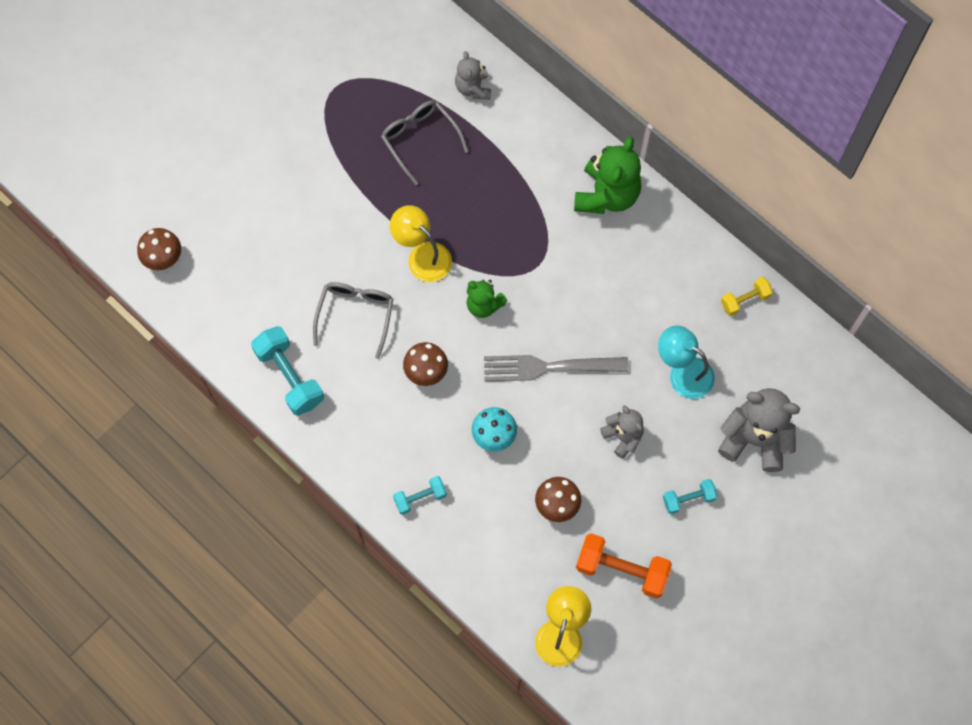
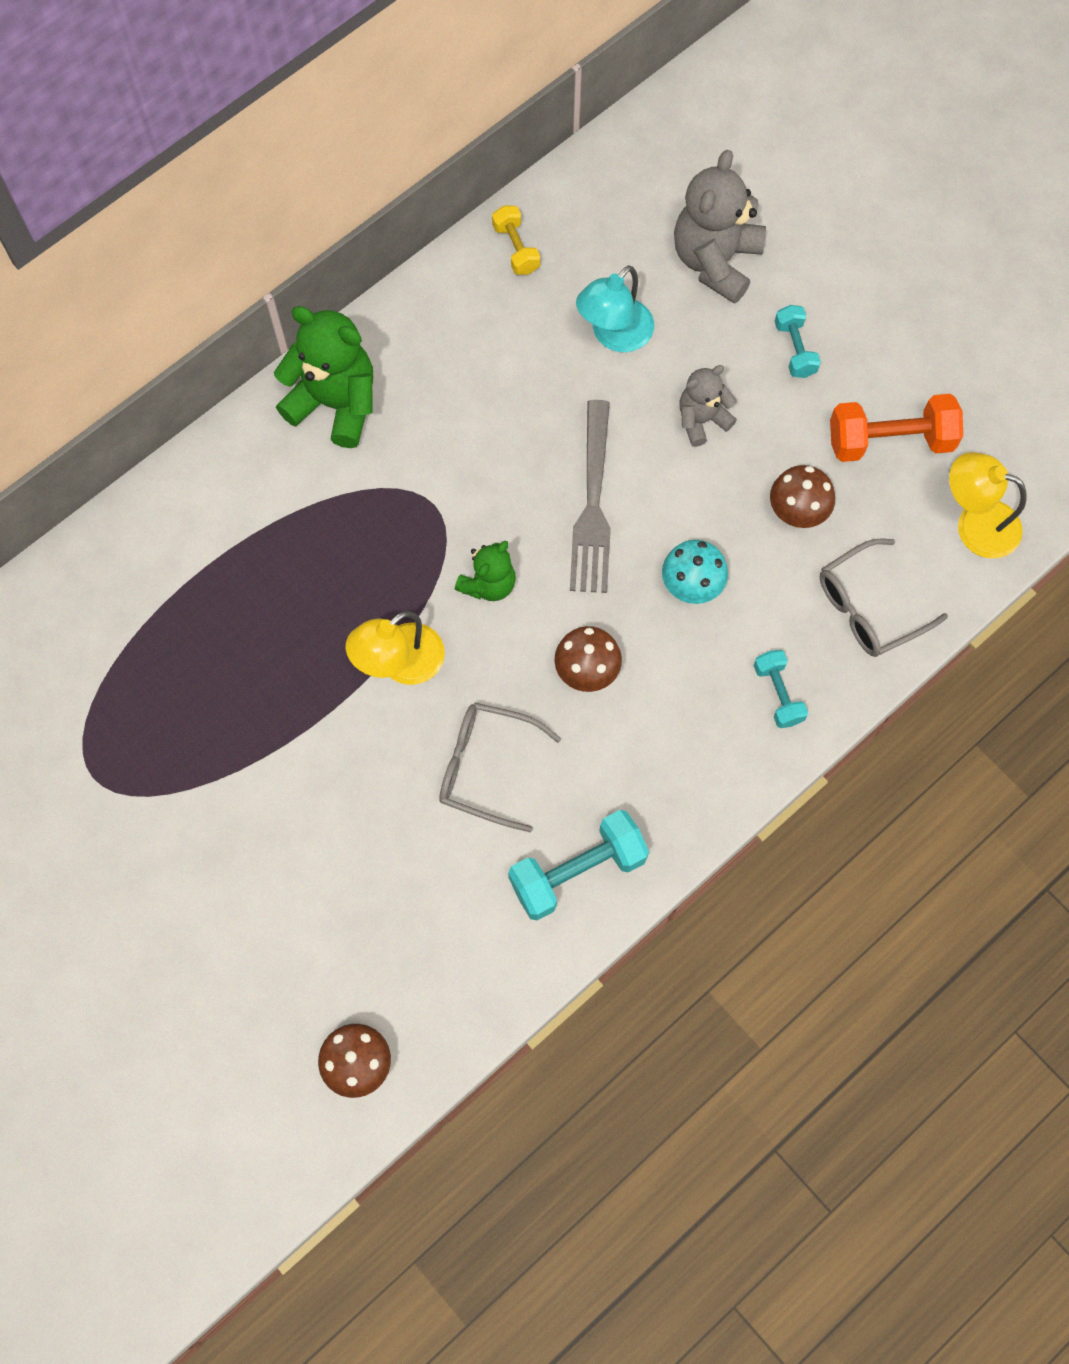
camera: 85 degrees left, 0 degrees up
(420, 140) = (206, 654): grey glasses -> grey glasses (869, 607)
(473, 88) = (130, 570): grey teddy bear -> none
(622, 570) = (890, 441): orange dumbbell -> orange dumbbell turned 60 degrees clockwise

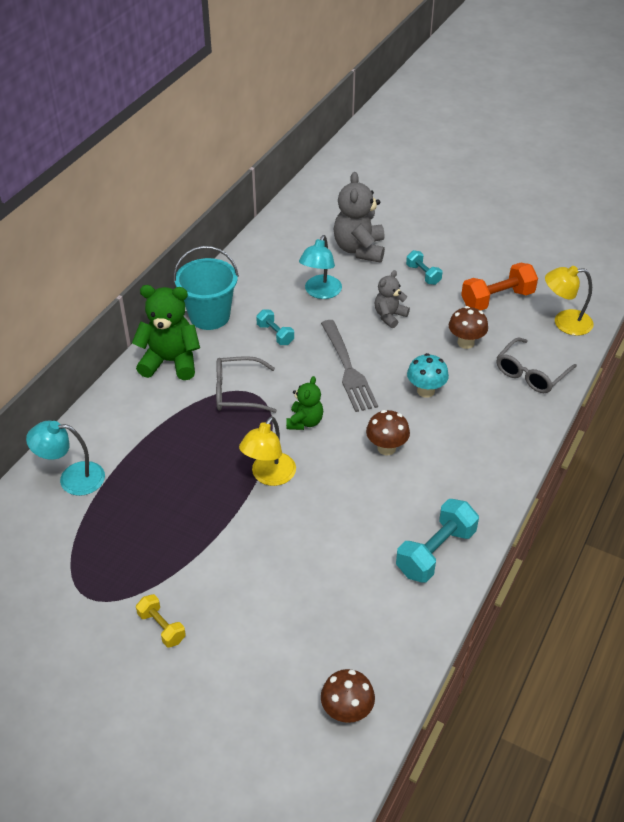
camera: 20 degrees left, 25 degrees down
(130, 574) = (72, 478): none -> turquoise lamp
(424, 330) = (209, 316): none -> turquoise bucket
(486, 767) = (350, 514): grey glasses -> grey glasses (237, 392)
(516, 249) = (246, 269): yellow dumbbell -> yellow dumbbell (162, 627)
(778, 694) = (504, 427): turquoise dumbbell -> turquoise dumbbell (275, 334)

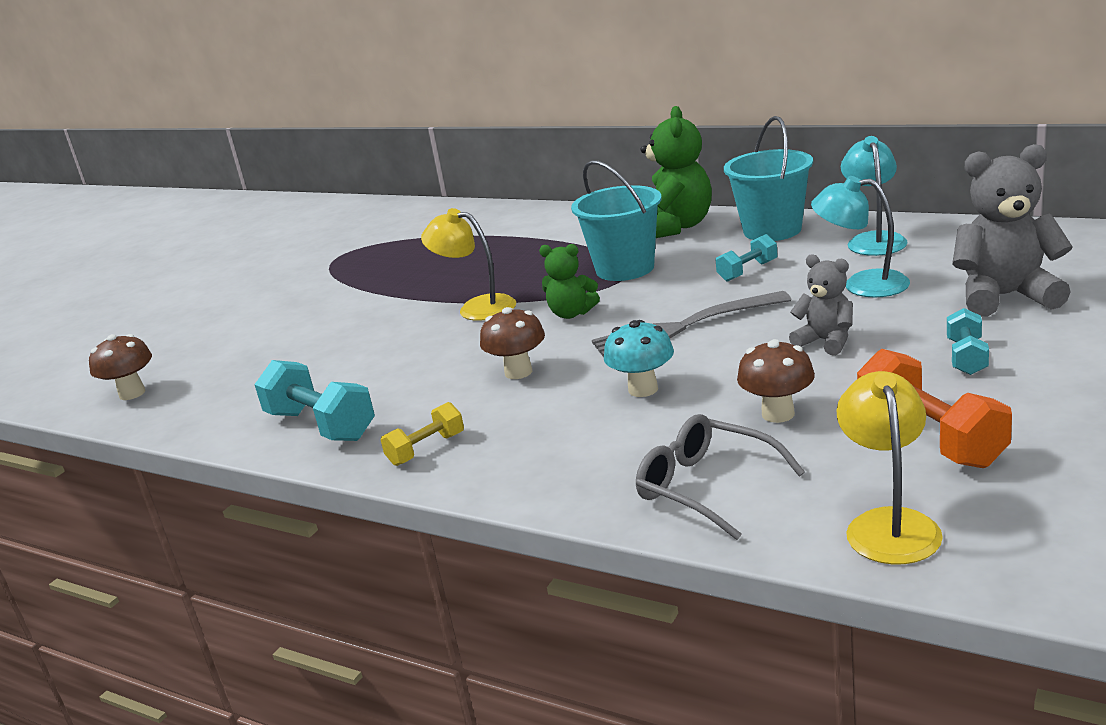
camera: 95 degrees right, 20 degrees down
(72, 478) = (489, 222): turquoise lamp -> turquoise lamp (874, 240)
(162, 627) = (287, 292): yellow dumbbell -> yellow dumbbell (426, 449)
(237, 392) = (625, 269): grey glasses -> turquoise bucket
(423, 274) = (966, 357): turquoise dumbbell -> turquoise dumbbell turned 45 degrees counterclockwise

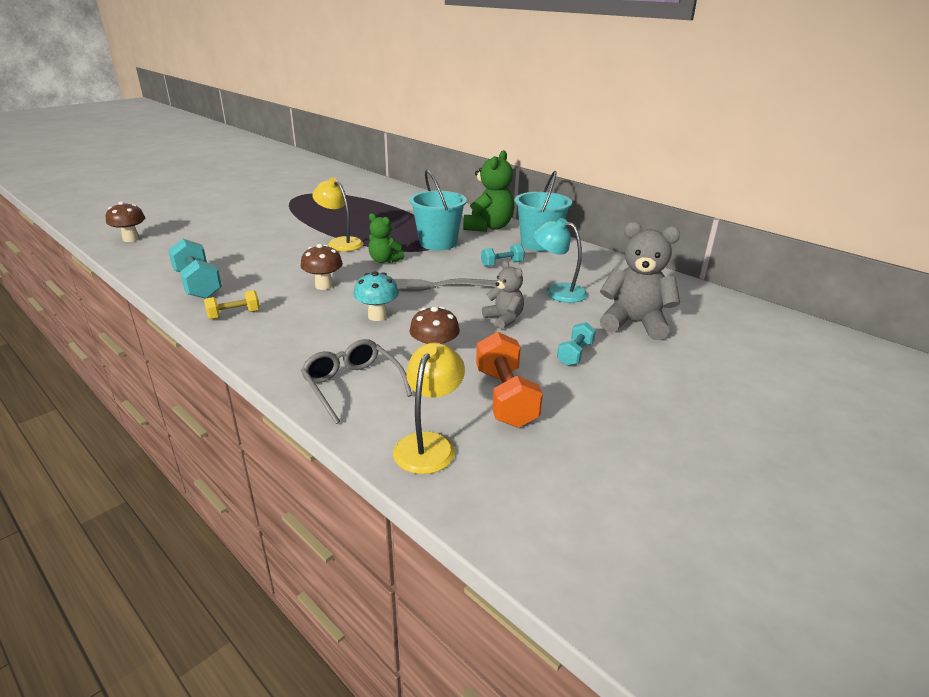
camera: 10 degrees right, 5 degrees up
(874, 240) = (591, 266): turquoise lamp -> none

